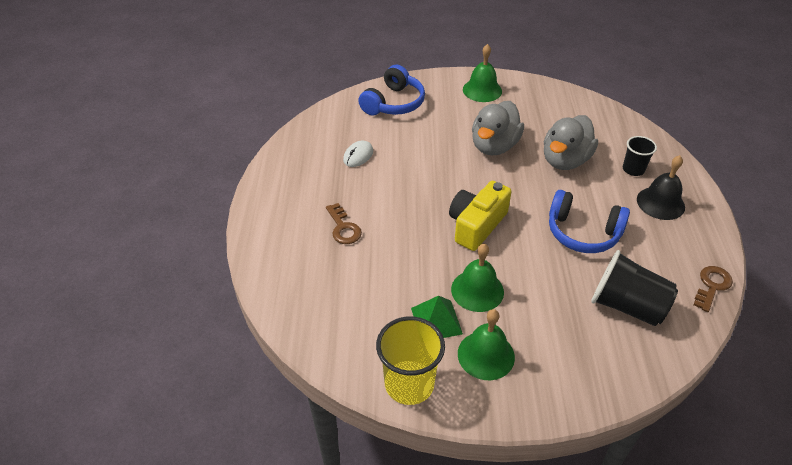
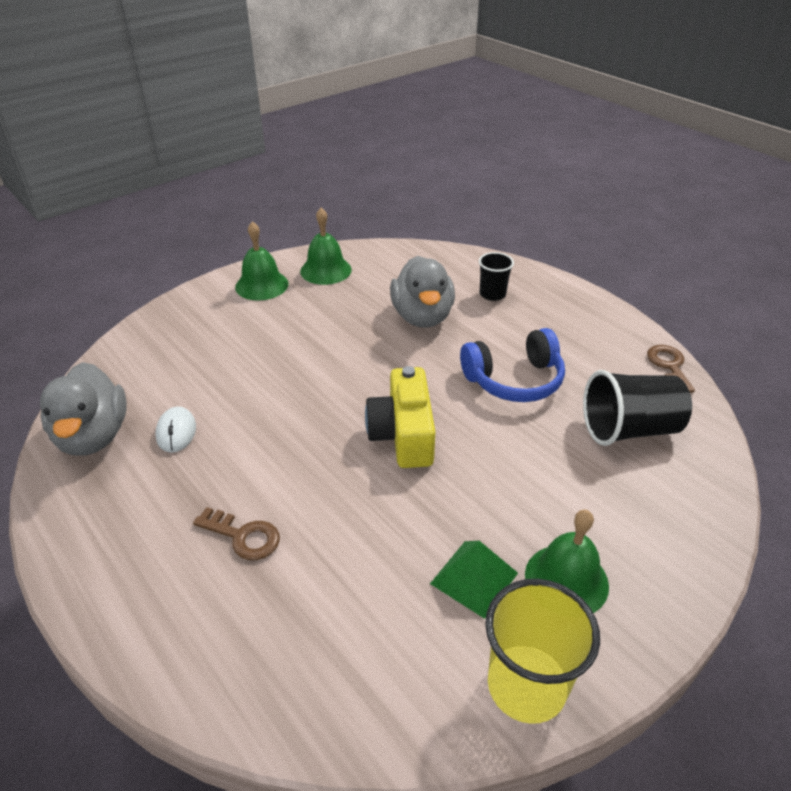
camera: 40 degrees left, 5 degrees down
(394, 103) = (165, 346): blue headphones -> none
(477, 290) = (480, 509): green bell -> green bell (326, 270)
(494, 146) = (335, 338): grey duck -> grey duck (93, 436)
(660, 203) = (548, 313): black bell -> none

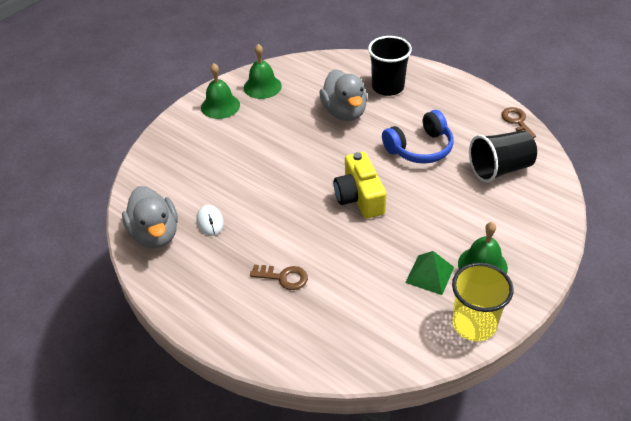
camera: 10 degrees left, 5 degrees up
(492, 294) = (388, 87): black cup -> black cup, size x1.70

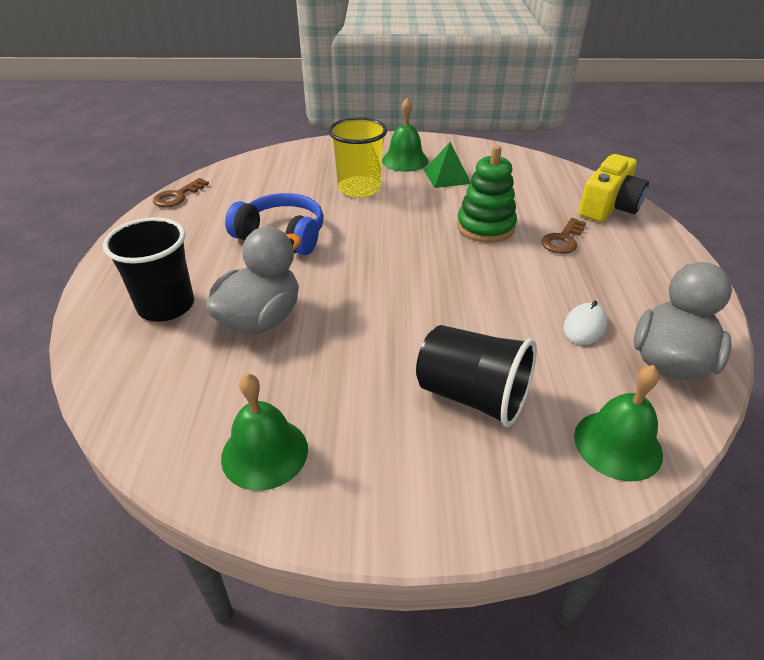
camera: 130 degrees left, 5 degrees down
(220, 106) = (370, 479): green bell -> green bell (617, 444)
(283, 277) = (563, 240): brown key -> brown key turned 120 degrees counterclockwise
(338, 247) = (485, 227): none -> green stacking toy
(359, 197) = (405, 242): yellow camera -> yellow camera (608, 206)
(474, 324) = (465, 149): yellow cup -> yellow cup (359, 188)
(500, 169) = (270, 184): black cup -> black cup (472, 396)

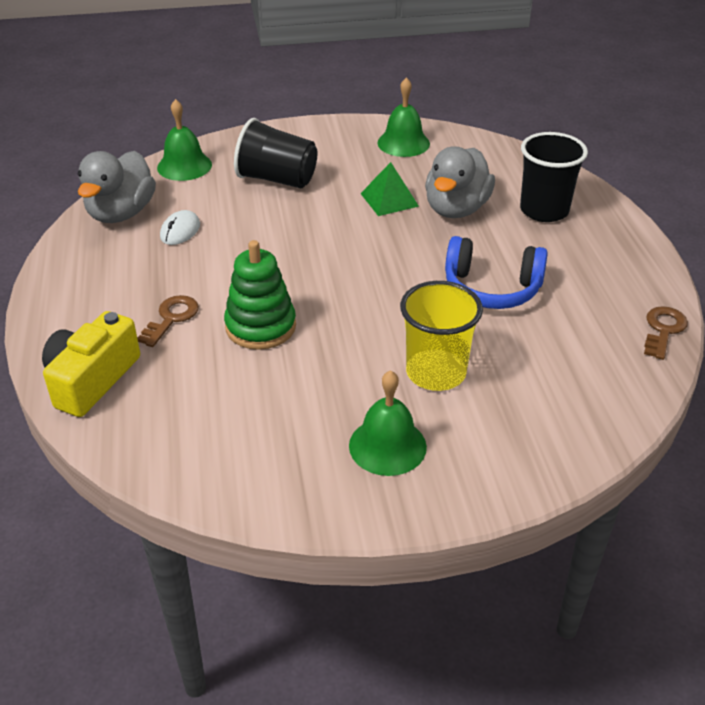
camera: 170 degrees right, 0 degrees up
(447, 177) = (315, 413): green pyramid -> green pyramid (389, 199)

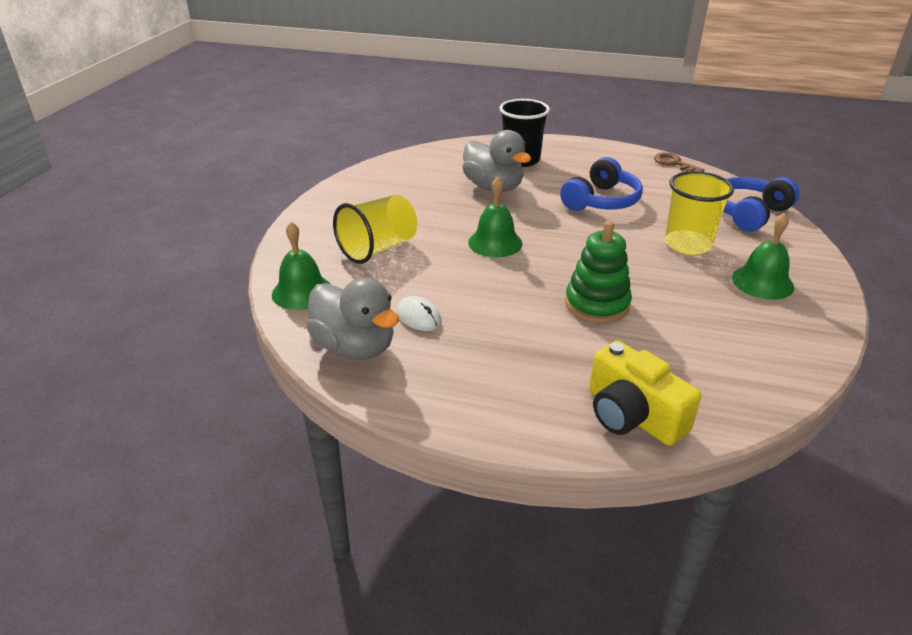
camera: 65 degrees left, 5 degrees down
(171, 318) = (559, 349): brown key -> none
(277, 179) = (378, 248): black cup -> yellow cup
(389, 199) = (457, 208): green pyramid -> none
(403, 143) = (380, 183): green bell -> green bell (495, 243)
(569, 417) = (748, 213): none -> blue headphones

